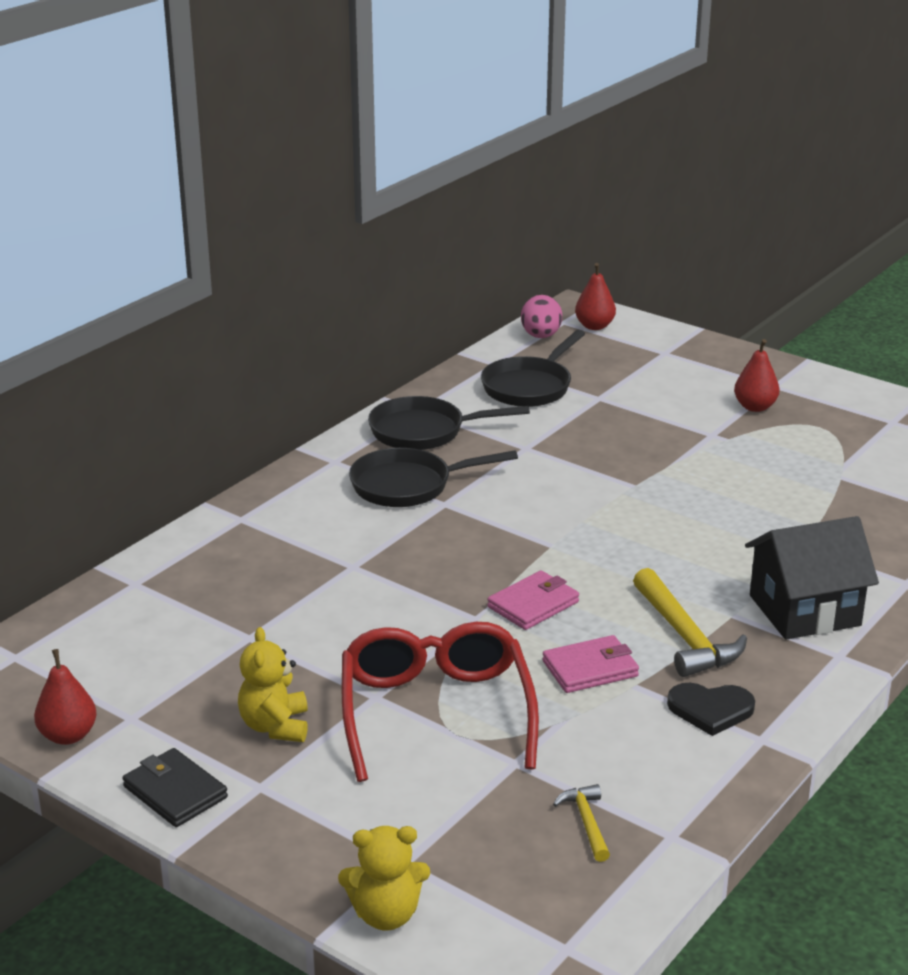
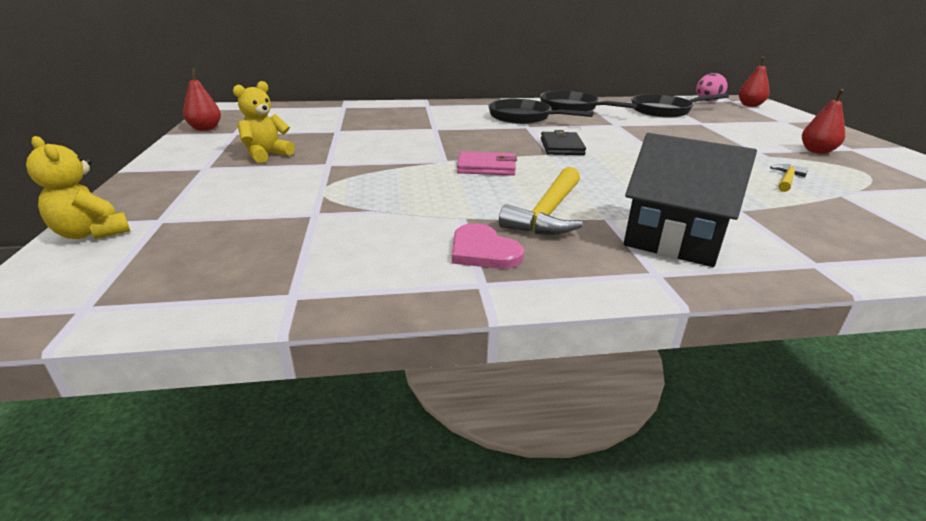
camera: 45 degrees right, 0 degrees up
(175, 792) = (179, 155): black wallet -> black wallet (562, 147)
(436, 712) = (335, 180): red glasses -> none
(586, 822) = (271, 257): yellow hammer -> yellow hammer (787, 180)
(590, 669) = (454, 200): pink wallet -> none
(710, 709) = (483, 251): black heart -> pink heart

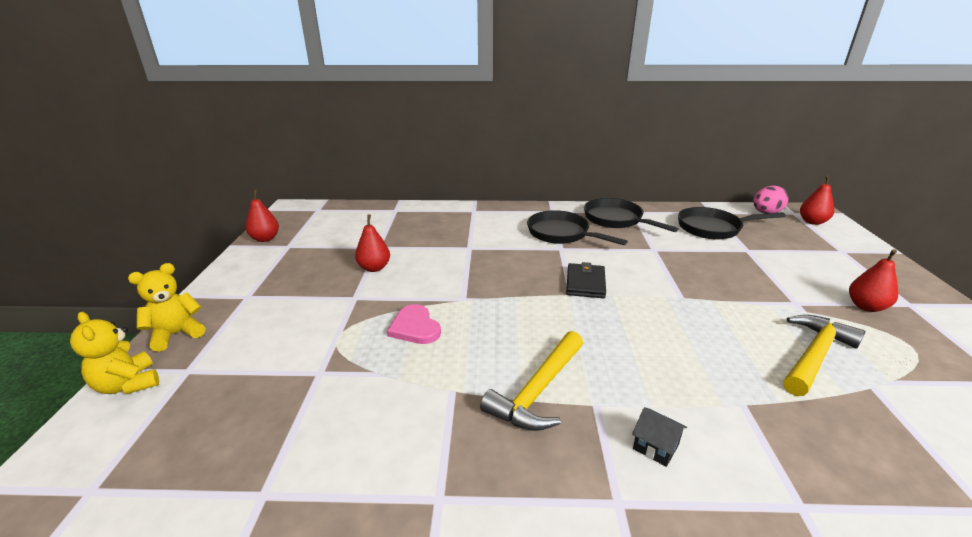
camera: 10 degrees right, 0 degrees up
(266, 155) = (305, 280): yellow teddy bear -> yellow teddy bear (177, 334)
(340, 144) = (374, 268): none -> red pear
(483, 251) = (455, 446): pink heart -> pink heart (415, 327)
(486, 167) = (500, 312): pink wallet -> none
(674, 239) = (655, 446): black house -> black house, size x0.41
(787, 180) = (814, 355): yellow hammer -> yellow hammer, size x1.88

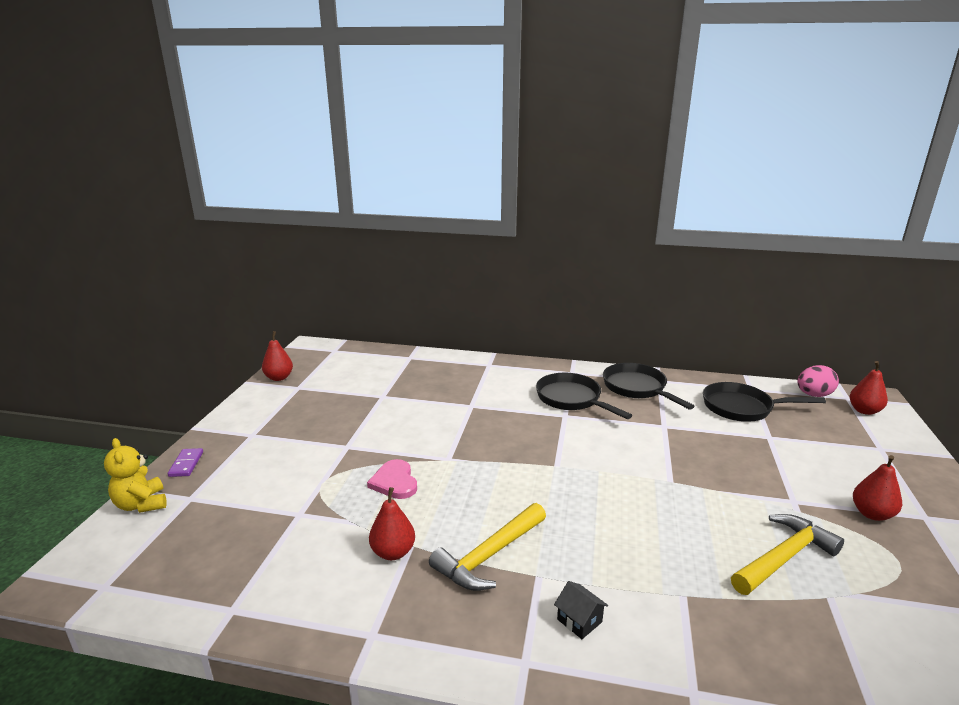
camera: 10 degrees right, 5 degrees down
(177, 334) = (186, 464): yellow teddy bear -> purple domino
(374, 268) = (373, 418): red pear -> red pear (393, 552)
(585, 283) = (576, 455): black wallet -> none

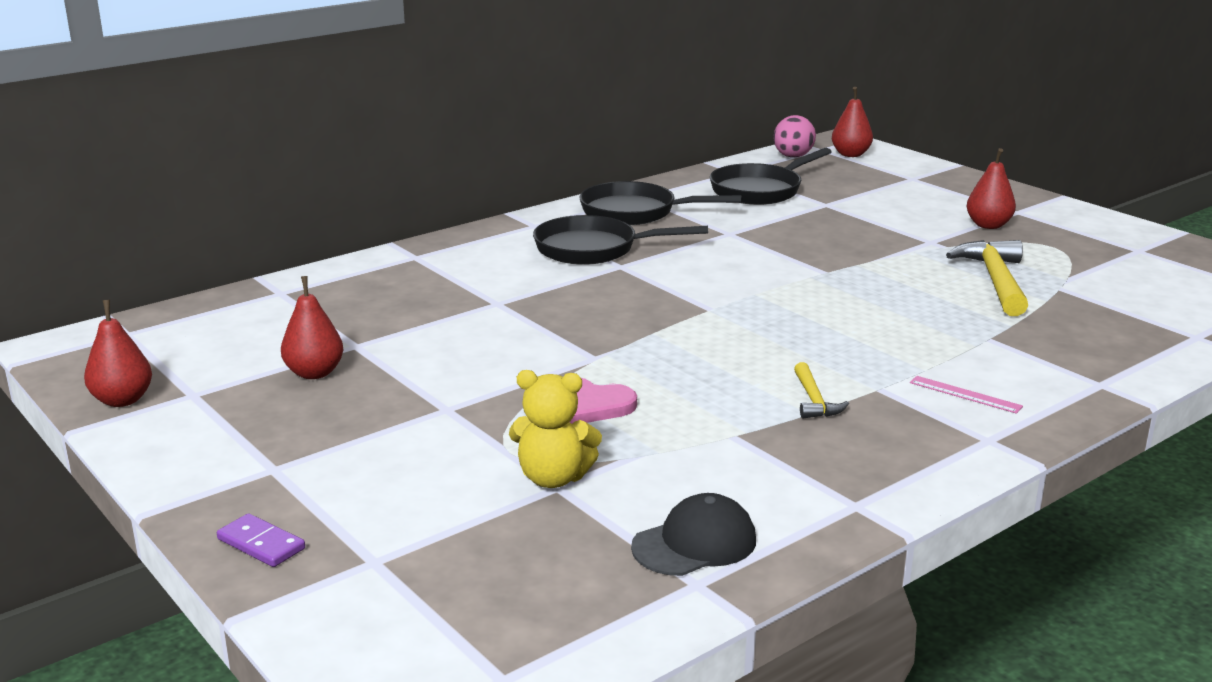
camera: 50 degrees left, 0 degrees up
(141, 504) = (319, 608): yellow teddy bear -> yellow teddy bear (553, 478)
(275, 588) = (695, 543): none -> black cap
(393, 552) = (731, 450): red pear -> red pear (314, 373)
(489, 556) = (814, 400): yellow hammer -> yellow hammer, size x0.53
(579, 620) = (965, 394): black house -> pink ruler

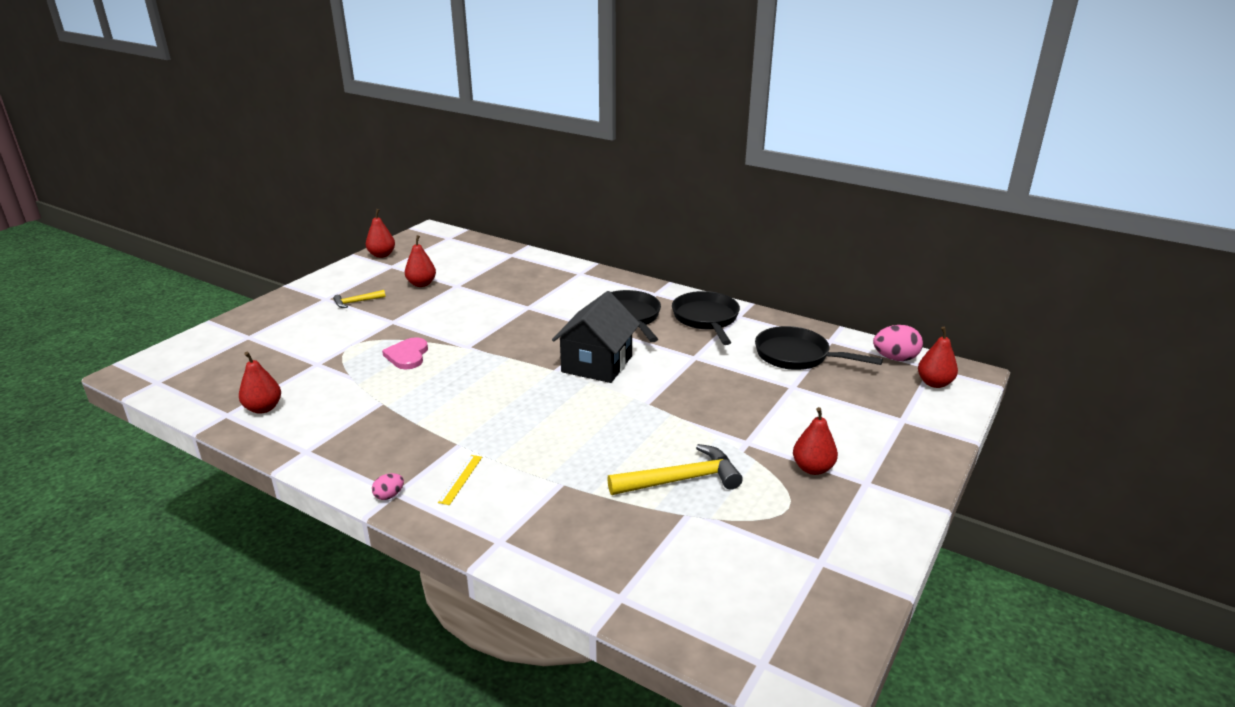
camera: 70 degrees right, 5 degrees up
(261, 544) = (262, 312): purple domino -> none
(553, 478) = (325, 361): yellow teddy bear -> none
(695, 543) = (263, 408): black cap -> red pear
(711, 283) = (597, 364): none -> black house
(814, 400) = (434, 423): yellow hammer -> yellow hammer (356, 302)
(965, 394) = (460, 479): pink ruler -> yellow ruler
(993, 444) = (389, 495): none -> pink egg

